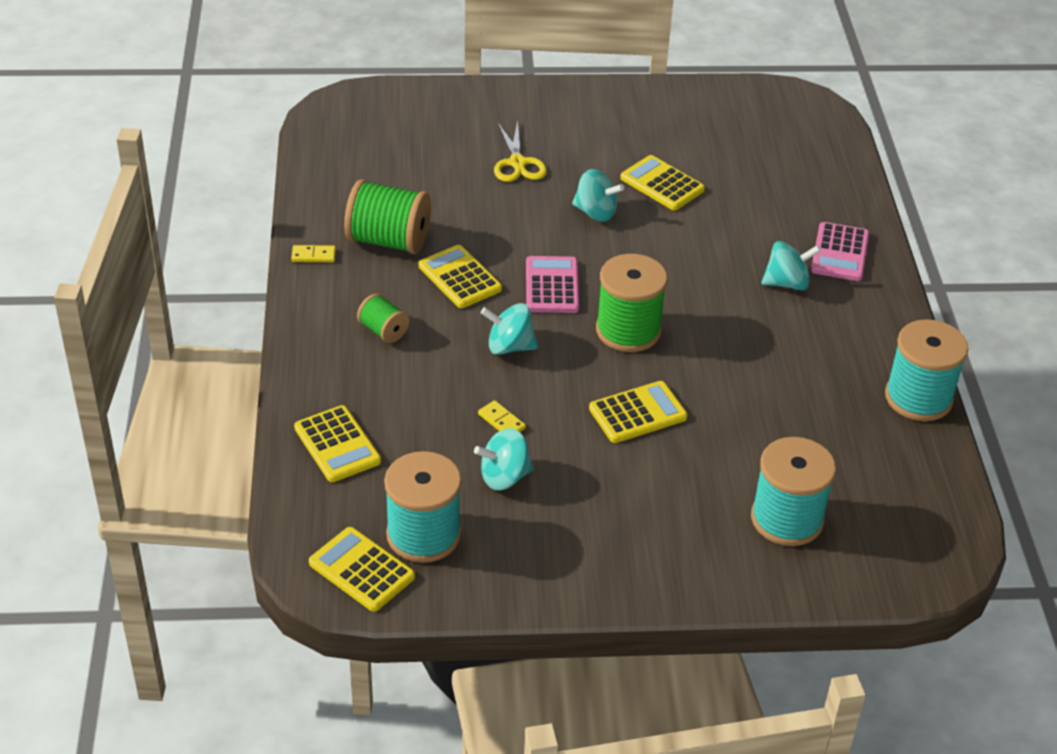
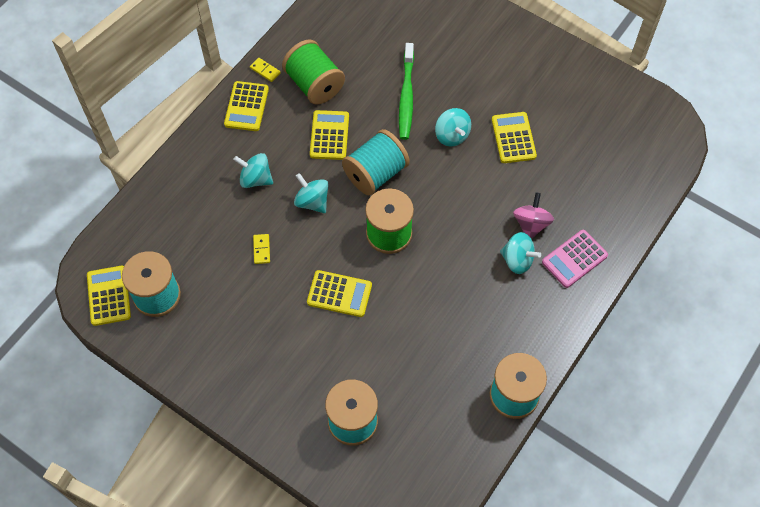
camera: 40 degrees right, 20 degrees up
(337, 445) = (166, 208): yellow calculator -> yellow calculator (246, 107)
(383, 331) = (255, 147): green spool -> none
(504, 477) = (229, 287): turquoise spinning top -> turquoise spinning top (255, 179)
(507, 203) = (406, 96): none -> green toothbrush
(518, 163) = (440, 70): yellow scissors -> none
(552, 286) = (375, 174): pink calculator -> turquoise spool
(764, 246) = (531, 224): none -> pink spinning top

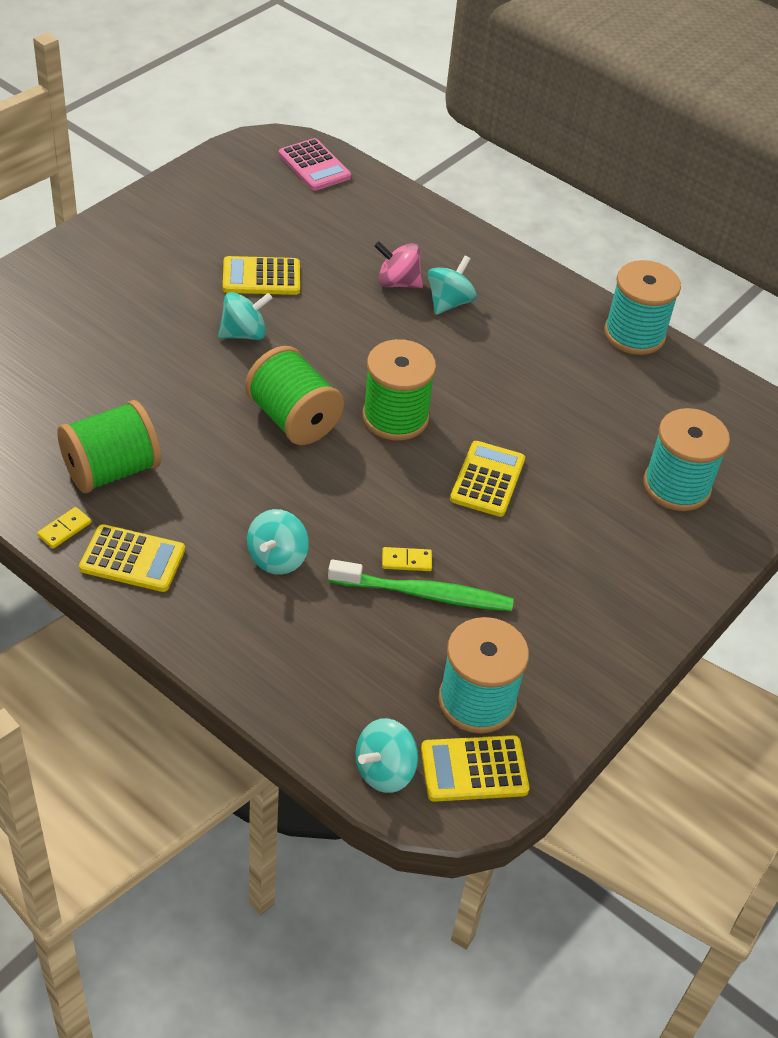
camera: 90 degrees left, 15 degrees down
(312, 201) = (330, 494): turquoise spinning top -> turquoise spinning top (385, 770)
(329, 135) = (214, 462): yellow calculator -> none
(375, 174) = (293, 419): turquoise spool -> green spool
(406, 96) = (164, 370): green toothbrush -> green toothbrush (424, 594)
(574, 259) = (452, 255): pink calculator -> pink calculator (314, 166)

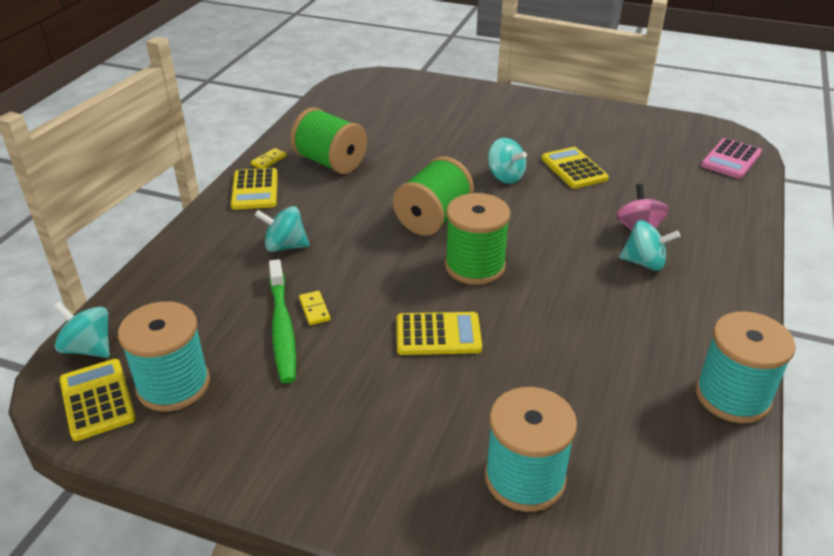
camera: 75 degrees right, 10 degrees down
(64, 529) = (269, 160): yellow domino -> yellow domino turned 75 degrees counterclockwise

